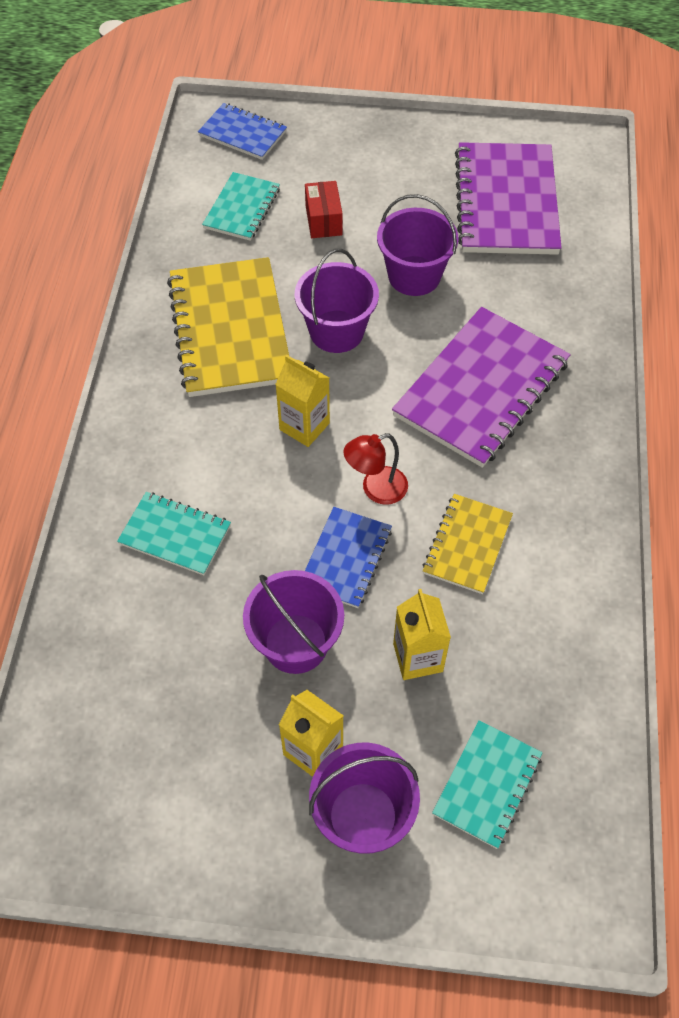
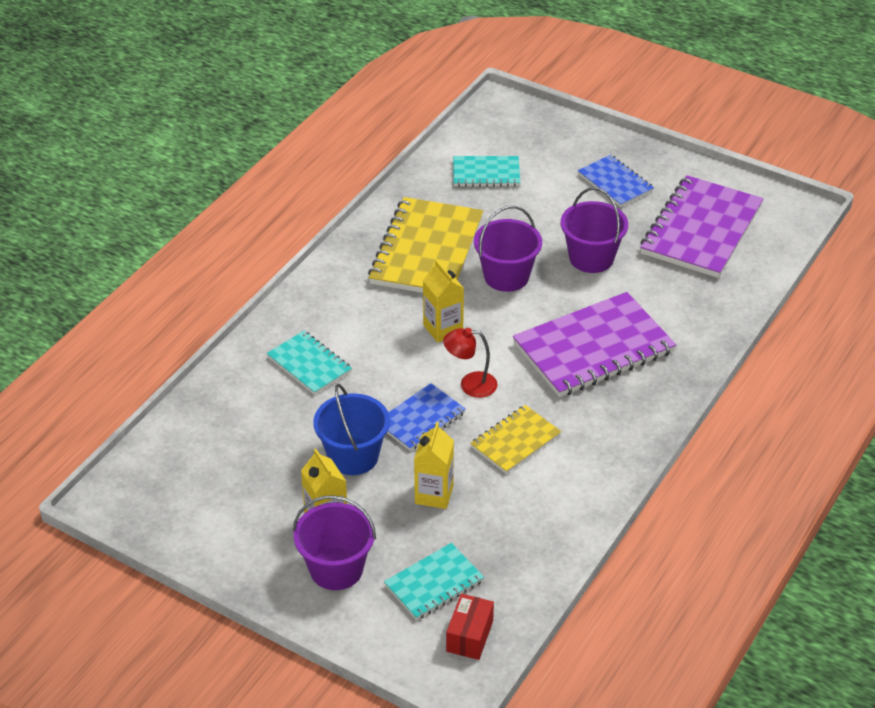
camera: 25 degrees right, 15 degrees down
(242, 208) = (486, 173): turquoise notebook -> turquoise notebook turned 45 degrees clockwise
(243, 133) = (519, 122): blue notebook -> blue notebook (615, 183)
(296, 643) = (353, 456): purple bucket -> blue bucket
(323, 220) = (544, 200): red box -> red box (470, 636)

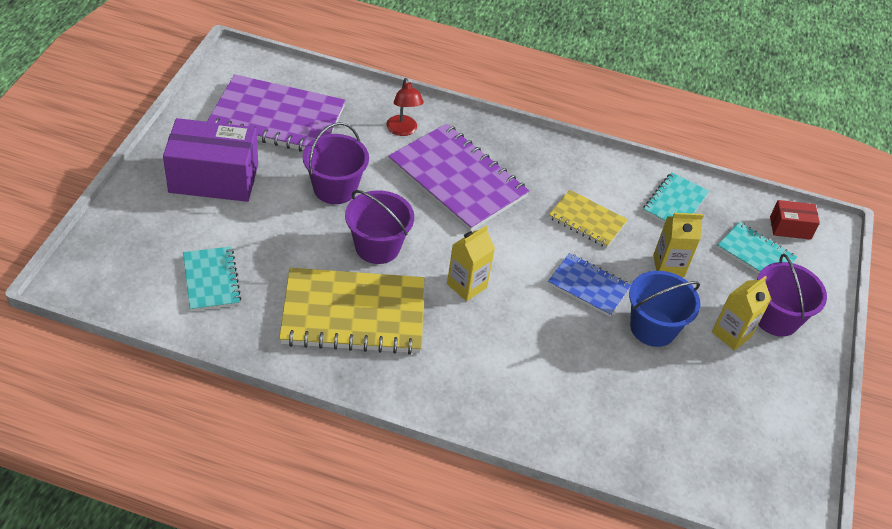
camera: 110 degrees left, 5 degrees up
(309, 364) = (552, 384): turquoise notebook -> turquoise notebook (675, 203)
(470, 385) = (533, 257): red lamp -> red lamp (403, 130)
(615, 183) = (214, 178): blue notebook -> purple box

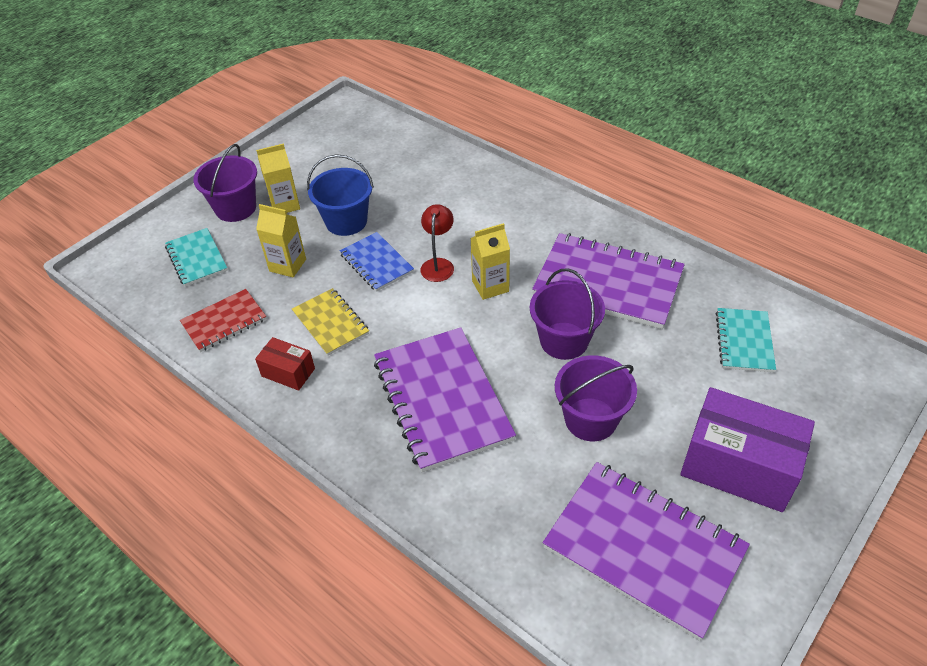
camera: 150 degrees left, 0 degrees up
(353, 314) = (608, 283): yellow notebook -> purple notebook
(403, 130) = (476, 487): red lamp -> red lamp (438, 264)
(675, 203) = (224, 322): turquoise notebook -> red notebook
(790, 228) = (137, 274): red box -> red box (288, 372)

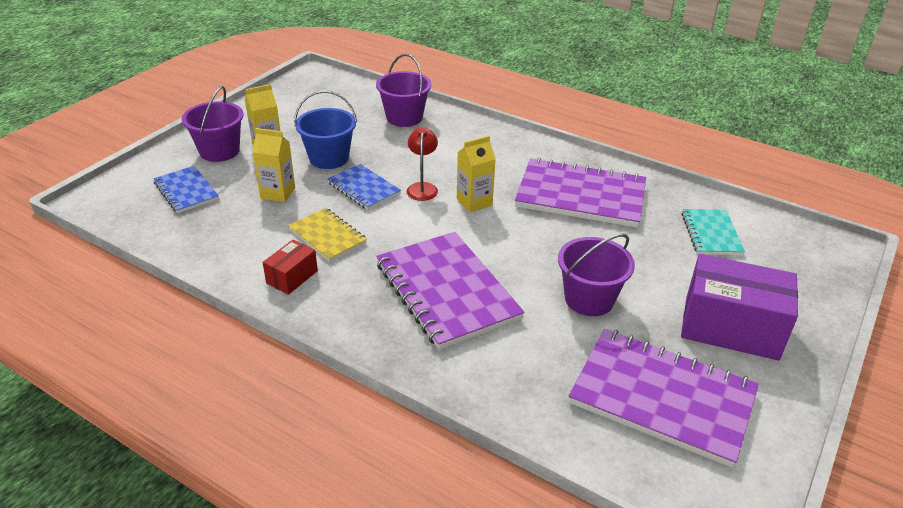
camera: 10 degrees left, 10 degrees down
(197, 258) = (186, 191): turquoise notebook -> blue notebook
(224, 322) = (221, 240): red notebook -> none
(288, 372) = (292, 277): red box -> red box turned 75 degrees counterclockwise
(564, 341) = (551, 240): purple bucket -> purple bucket (404, 117)

